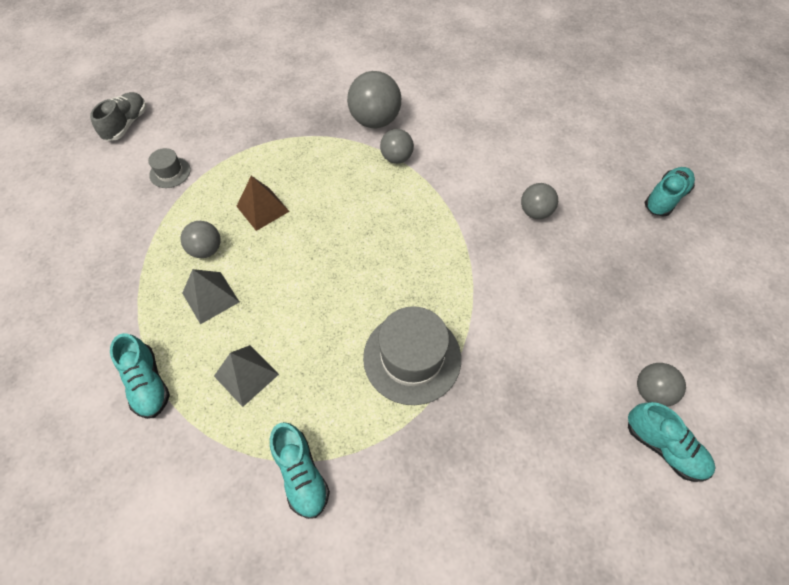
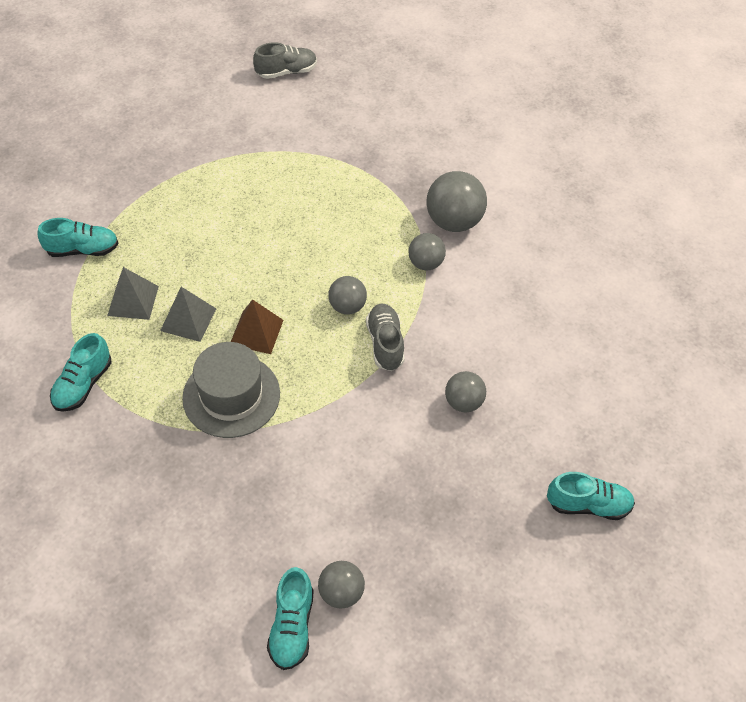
camera: 50 degrees right, 5 degrees down
(148, 383) = (83, 250): turquoise shoe -> turquoise shoe turned 120 degrees counterclockwise
(170, 172) = (266, 131): grey hat -> none
(206, 249) = (216, 203): grey ball -> grey ball (347, 306)
(210, 297) = (178, 235): grey pyramid -> grey pyramid (188, 319)
(262, 208) = (285, 210): brown pyramid -> brown pyramid (256, 332)
(447, 225) = (385, 343): none -> grey shoe

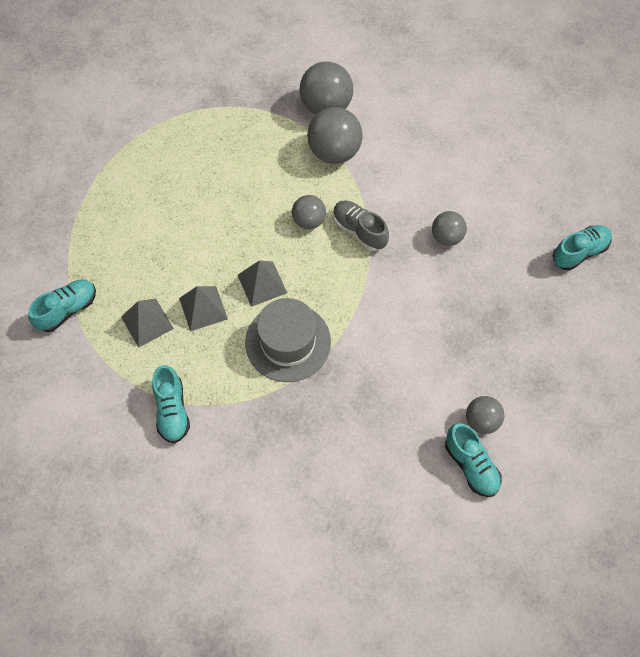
camera: 35 degrees left, 10 degrees up
(256, 332) = (262, 283): brown pyramid -> grey pyramid
(286, 72) = (89, 59): grey shoe -> none
(425, 263) = (334, 151): grey ball -> grey ball, size x1.66

